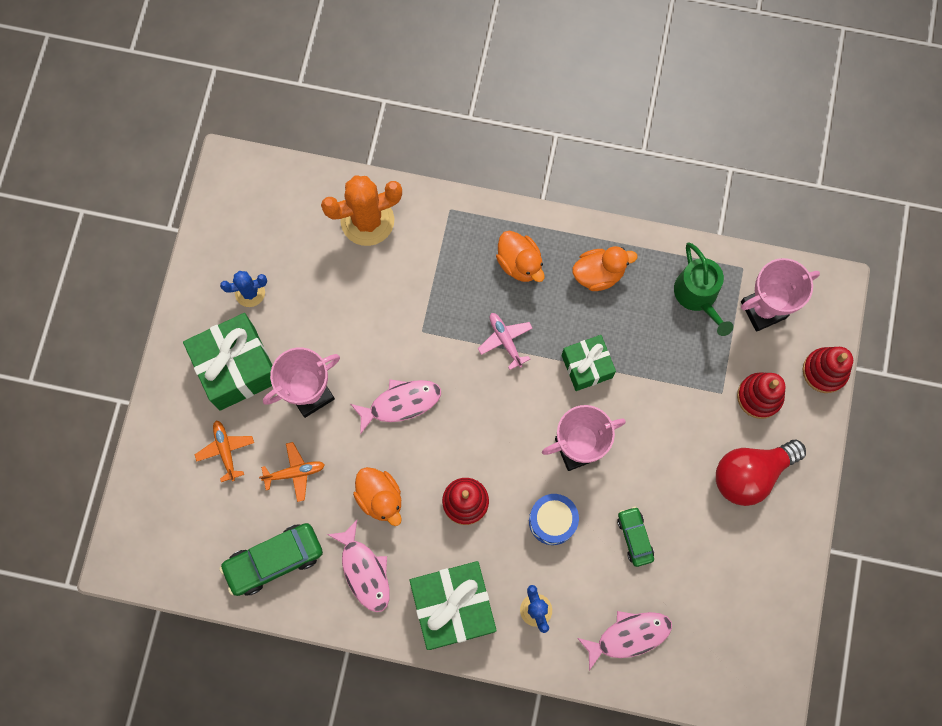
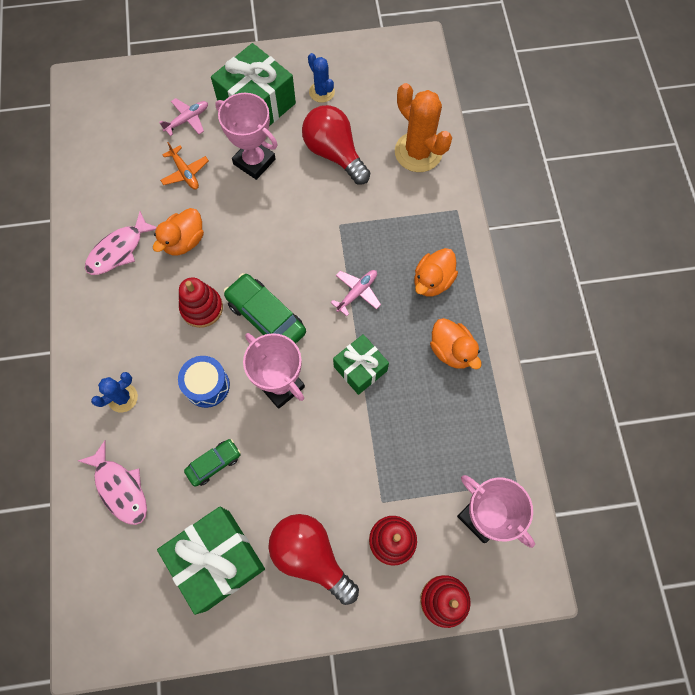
camera: 70 degrees right, 5 degrees down
(226, 450) = (187, 120): orange plane -> pink plane
(274, 560) = (109, 182): green car -> green car (266, 317)
(334, 306) = (334, 153): none -> red light bulb
(401, 403) = (270, 229): pink fish -> none
(453, 607) = (107, 329): green gift -> green gift (217, 560)
(698, 295) = (469, 448): green watering can -> none

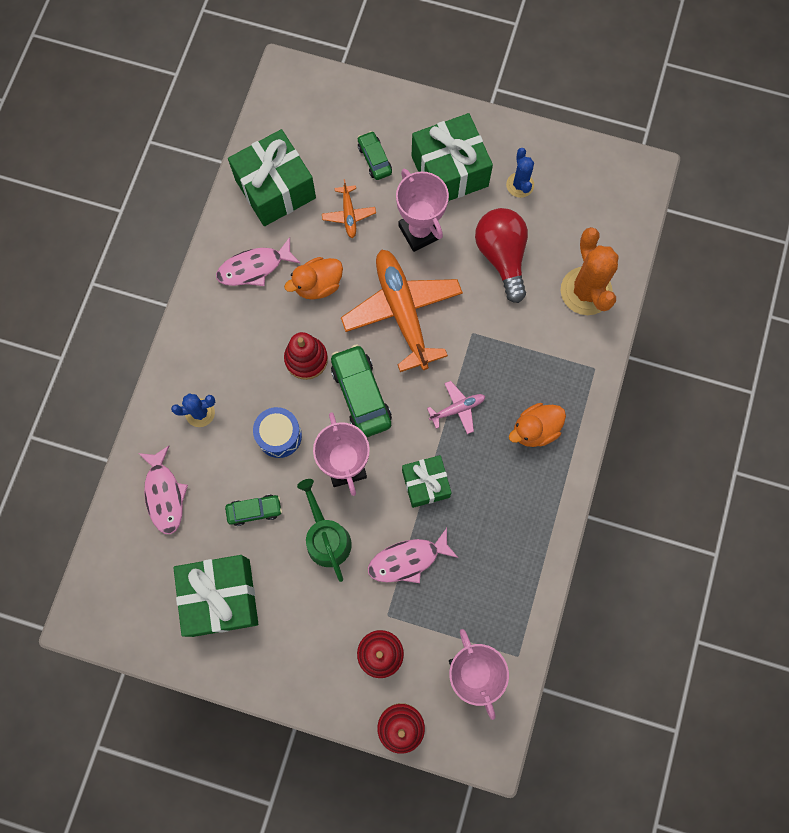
camera: 25 degrees right, 5 degrees up
(109, 177) = (275, 189): none -> green gift
(187, 120) = (374, 159): pink plane -> green car
(270, 232) = (402, 312): none -> orange plane
(293, 457) = (326, 538): none -> green watering can
(311, 556) = (302, 633): red light bulb -> none
(376, 443) = (408, 560): none -> pink fish
(451, 350) = (519, 506): orange duck -> none

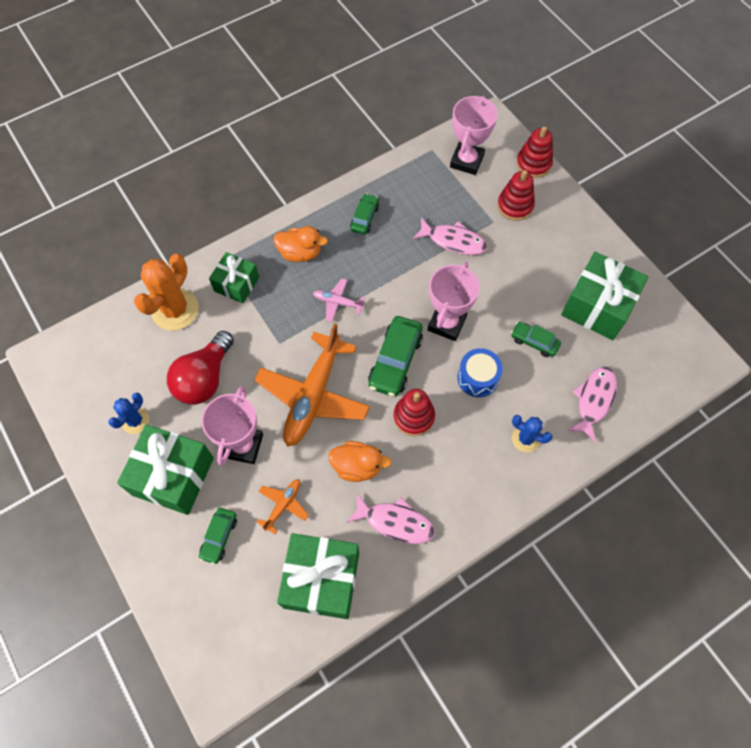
camera: 140 degrees left, 10 degrees down
(326, 538) = (497, 290): green watering can -> none
(425, 484) = (402, 274): green gift -> green gift (236, 284)
(511, 516) = (365, 218): none -> green car

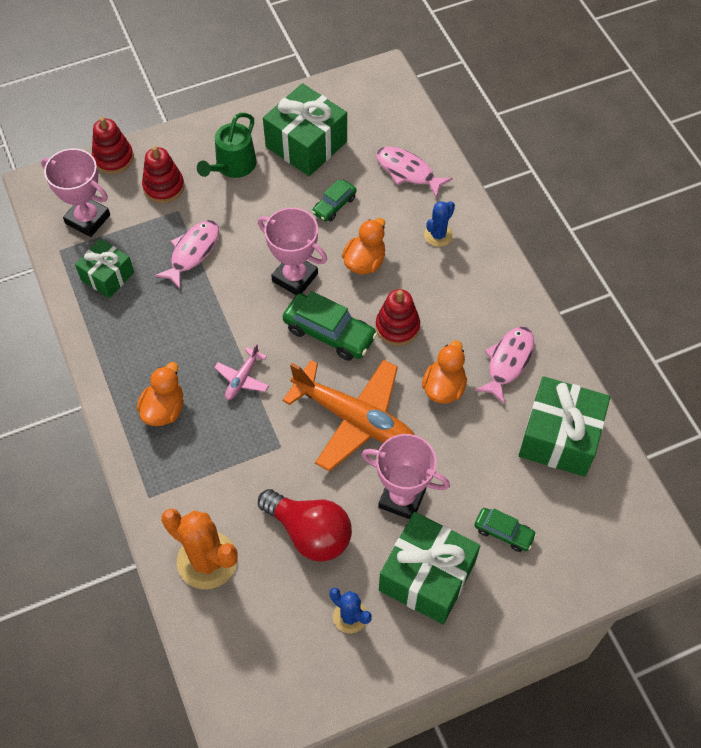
camera: 80 degrees left, 5 degrees down
(236, 284) = (189, 485): green gift -> green gift (107, 276)
(283, 505) = (476, 464): orange plane -> none
(365, 218) = (134, 334): green car -> none
(478, 378) = (364, 262): blue drum -> orange duck
(553, 252) = (233, 166): none -> green watering can

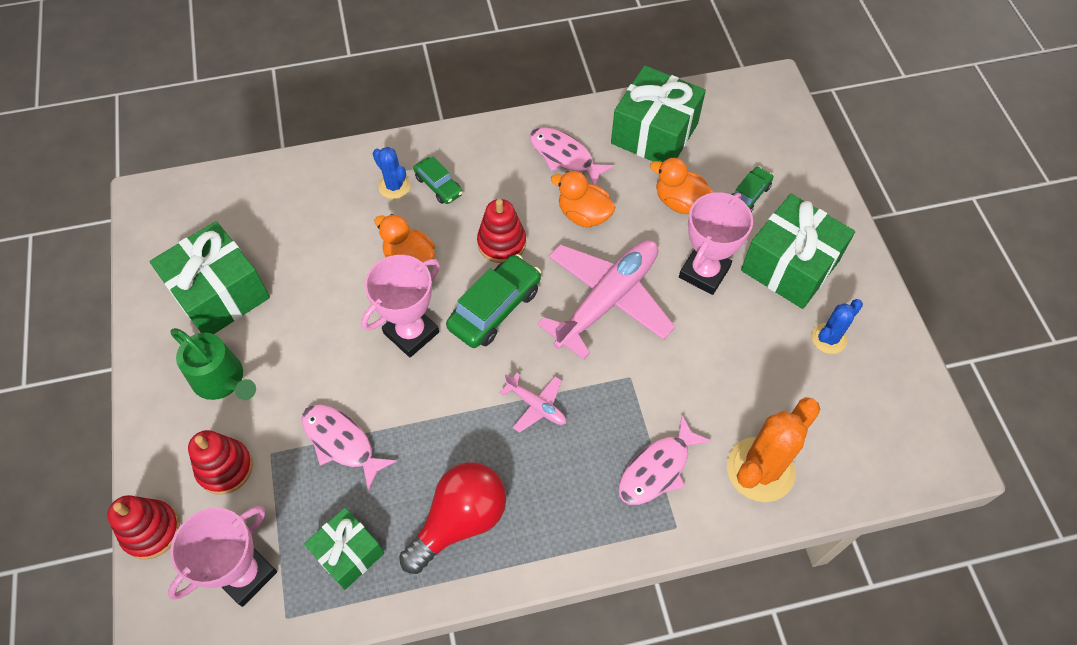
camera: 80 degrees left, 0 degrees up
(164, 409) = (562, 498): orange duck -> orange duck (680, 202)
(310, 533) = (735, 362): red light bulb -> red light bulb (460, 521)
(334, 205) = (321, 278): green car -> green car (438, 186)
(355, 419) = (607, 300): orange plane -> pink plane
(407, 171) = (299, 199): pink fish -> pink fish (657, 469)

